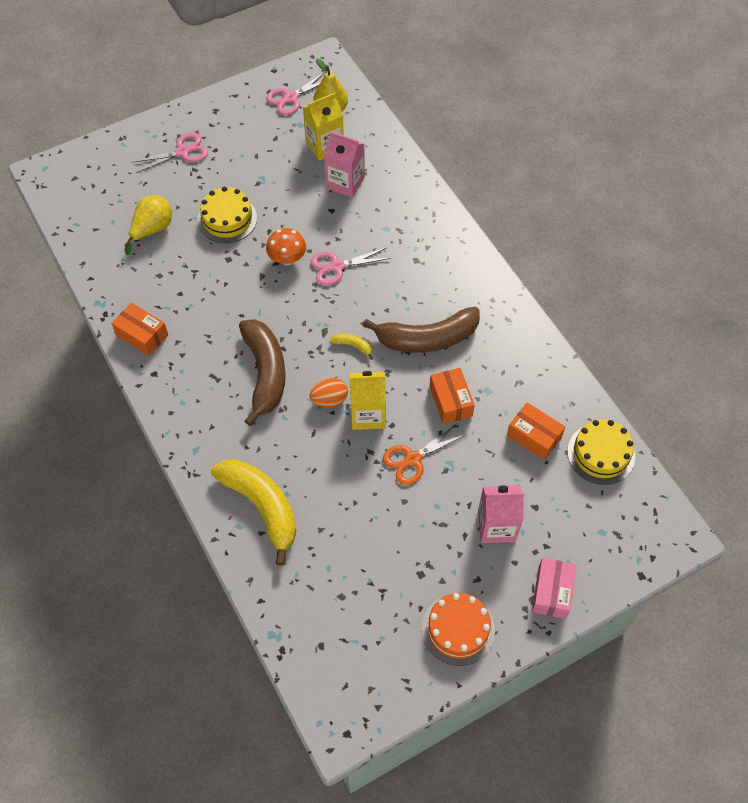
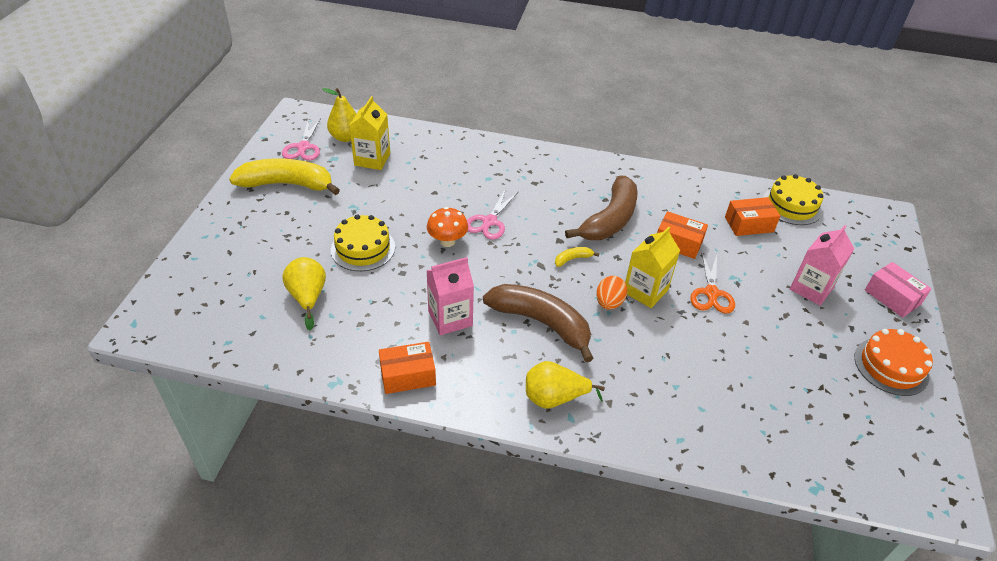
camera: 50 degrees left, 15 degrees down
(182, 152) = (259, 230): pink scissors -> none
(203, 429) = (554, 398): none -> yellow pear
(262, 507) = (674, 410): yellow banana -> yellow banana (287, 184)
(345, 182) = (420, 171): pink carton -> pink carton (450, 318)

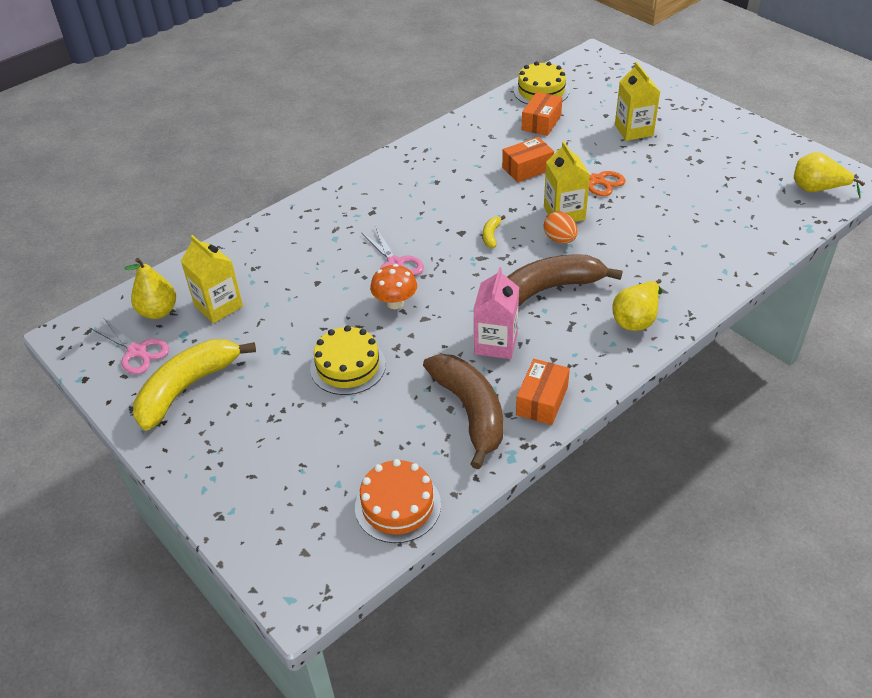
camera: 50 degrees left, 0 degrees up
(308, 297) = (380, 434): yellow pear -> yellow pear (817, 189)
(610, 219) = (464, 191): brown banana -> brown banana (470, 411)
(811, 288) = (633, 130): pink carton -> yellow carton
(891, 366) = (732, 137): orange cake -> orange cake (398, 505)
(892, 297) = (673, 100): pink box -> none

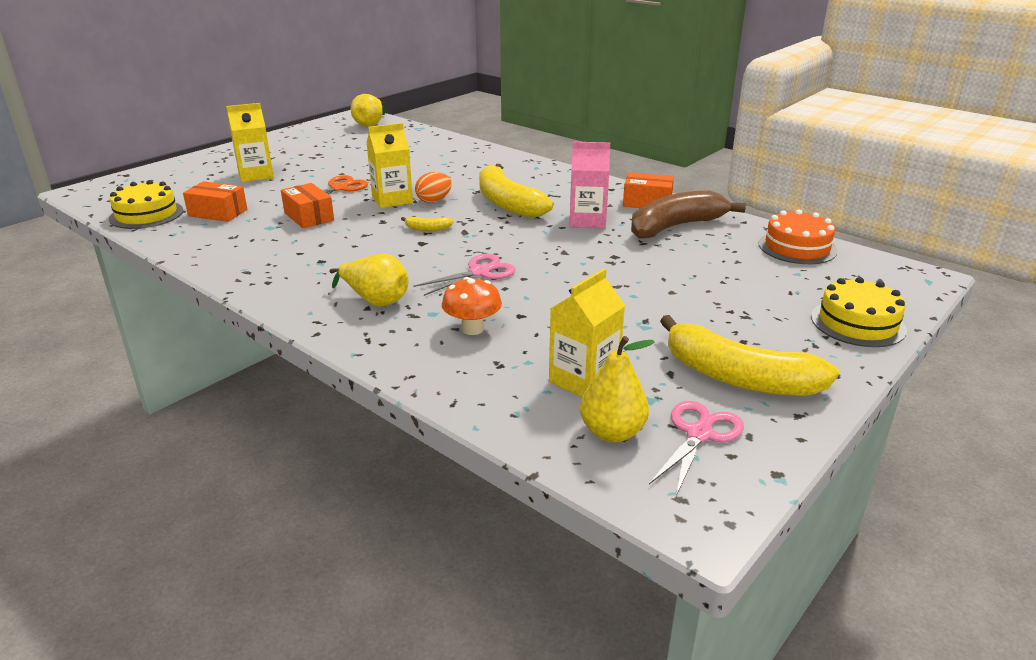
camera: 100 degrees left, 15 degrees down
(348, 366) = (649, 283): yellow cake -> yellow cake (858, 323)
(395, 303) = (545, 267): orange mushroom -> orange mushroom (472, 329)
(549, 289) = (507, 203): brown banana -> yellow banana
(636, 319) = (539, 175): yellow pear -> yellow pear (375, 300)

